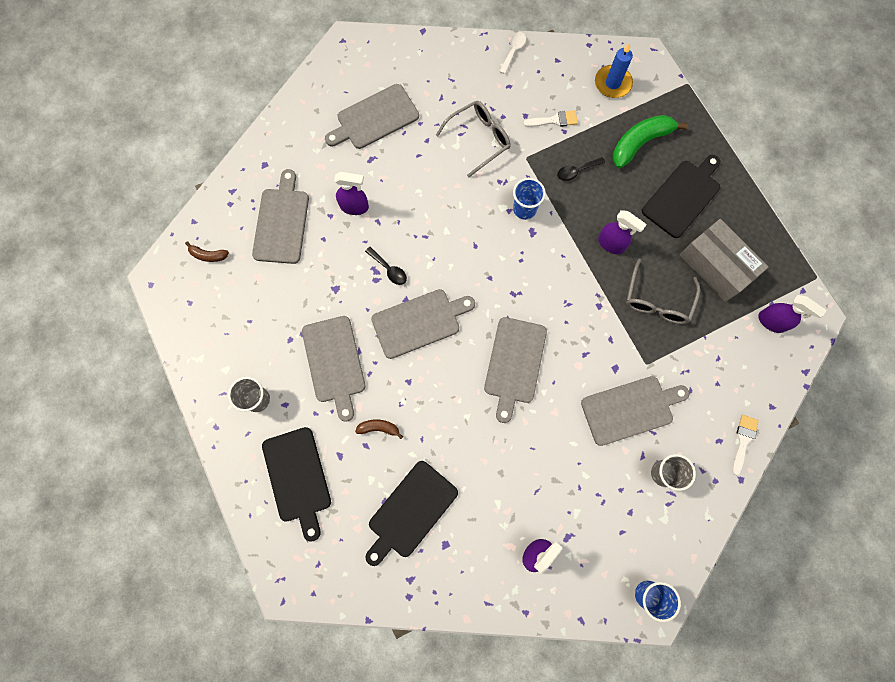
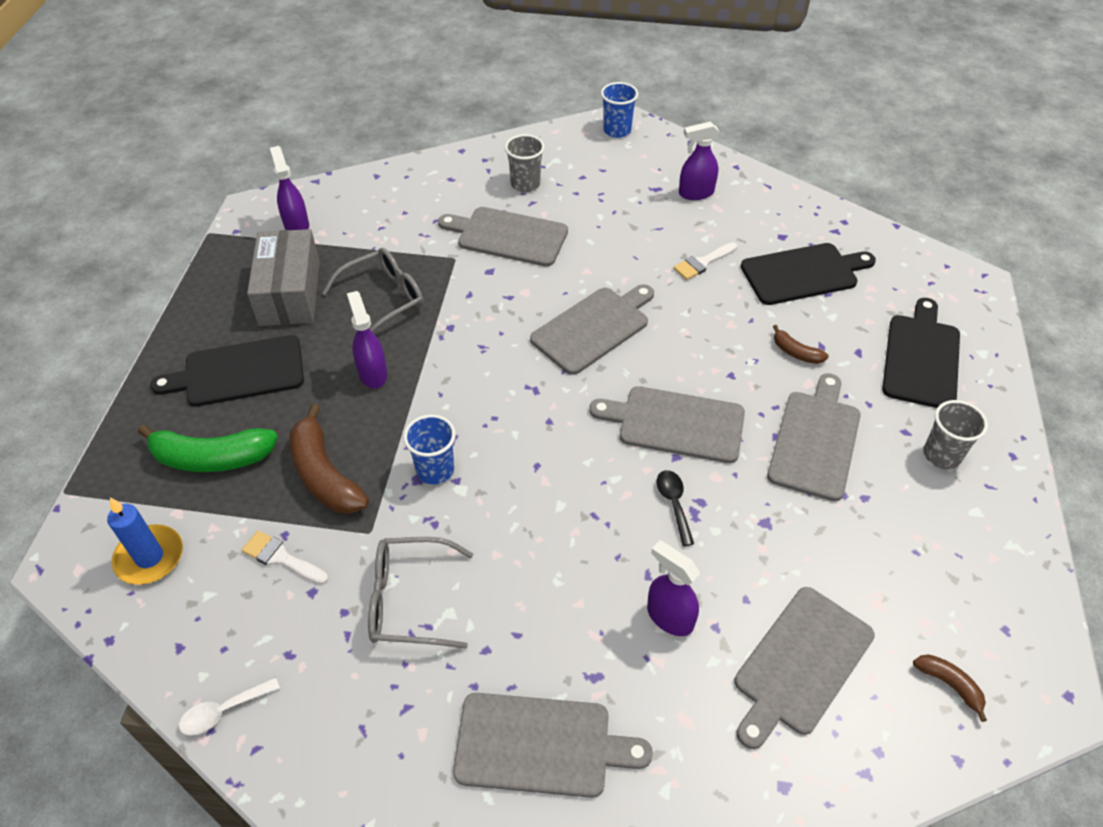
camera: 145 degrees left, 25 degrees down
(576, 171) = (324, 474): black spoon -> brown banana
(743, 440) = (429, 169): white brush -> white brush (702, 263)

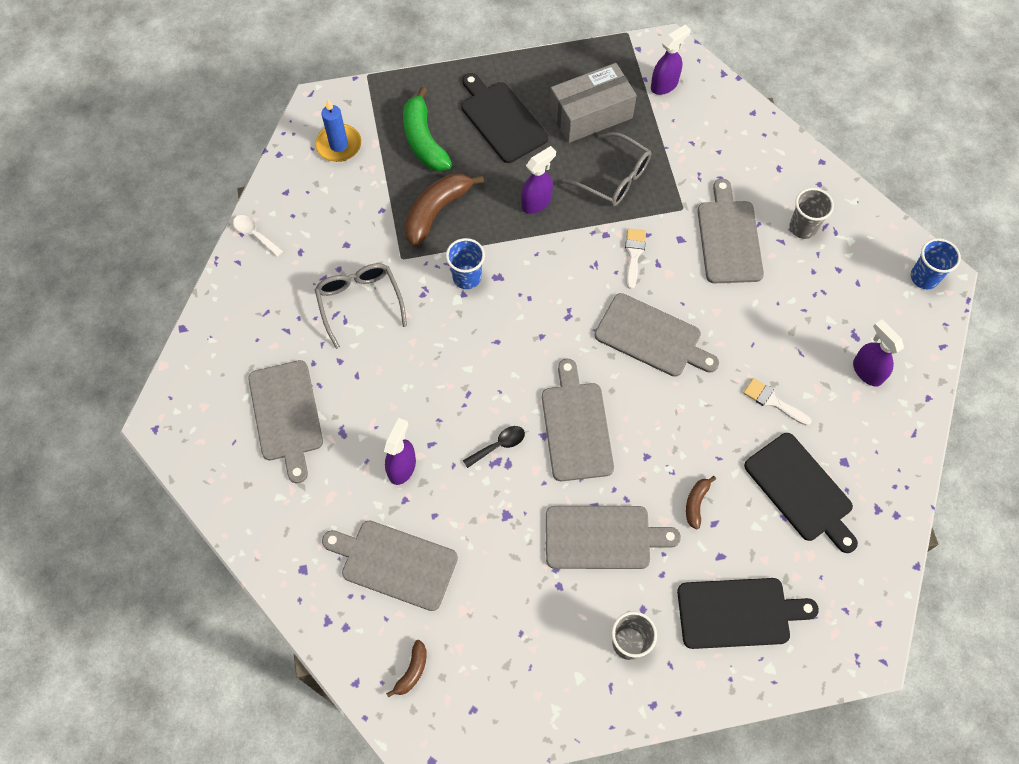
camera: 70 degrees right, 15 degrees up
(281, 558) = (364, 216): white brush -> white brush (634, 254)

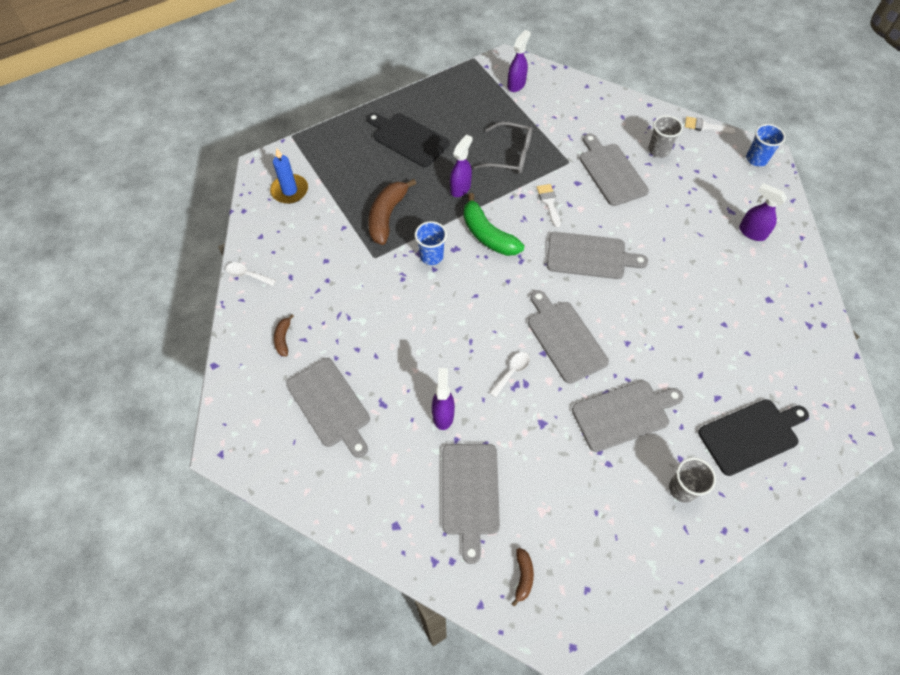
camera: 20 degrees left, 5 degrees down
(359, 302) = (354, 300): grey glasses -> none
(394, 563) = (470, 493): grey cutting board -> grey cutting board turned 90 degrees counterclockwise
(424, 140) = (355, 169): green banana -> green banana (487, 235)
(498, 445) = (512, 372): black spoon -> white spoon
(590, 114) = (472, 117): grey box -> none
(696, 503) = (680, 364): brown banana -> brown banana (283, 338)
(772, 401) = (698, 273): white brush -> white brush (705, 126)
(801, 490) = (750, 330): black cutting board -> none

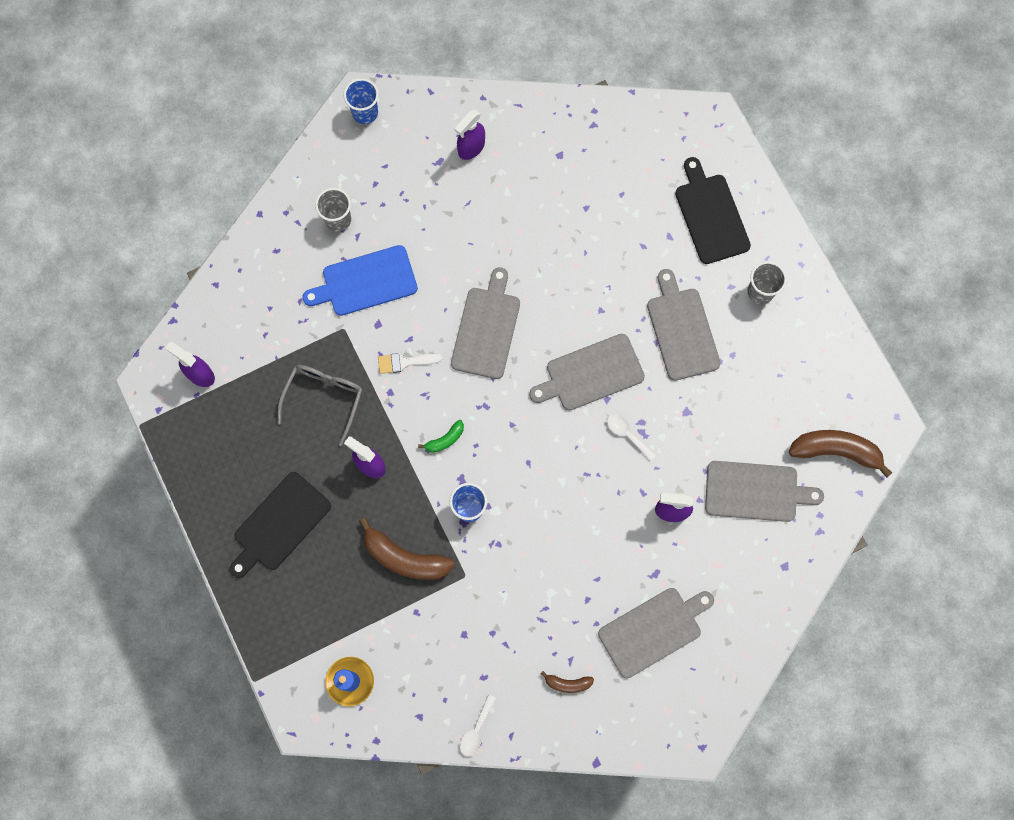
camera: 85 degrees left, 15 degrees up
(487, 235) = (445, 440): green banana -> green banana, size x0.50
(523, 577) = (836, 451): brown banana -> brown banana, size x1.99
(611, 172) = (365, 282): grey cutting board -> blue cutting board
(705, 126) = (306, 157): white brush -> none

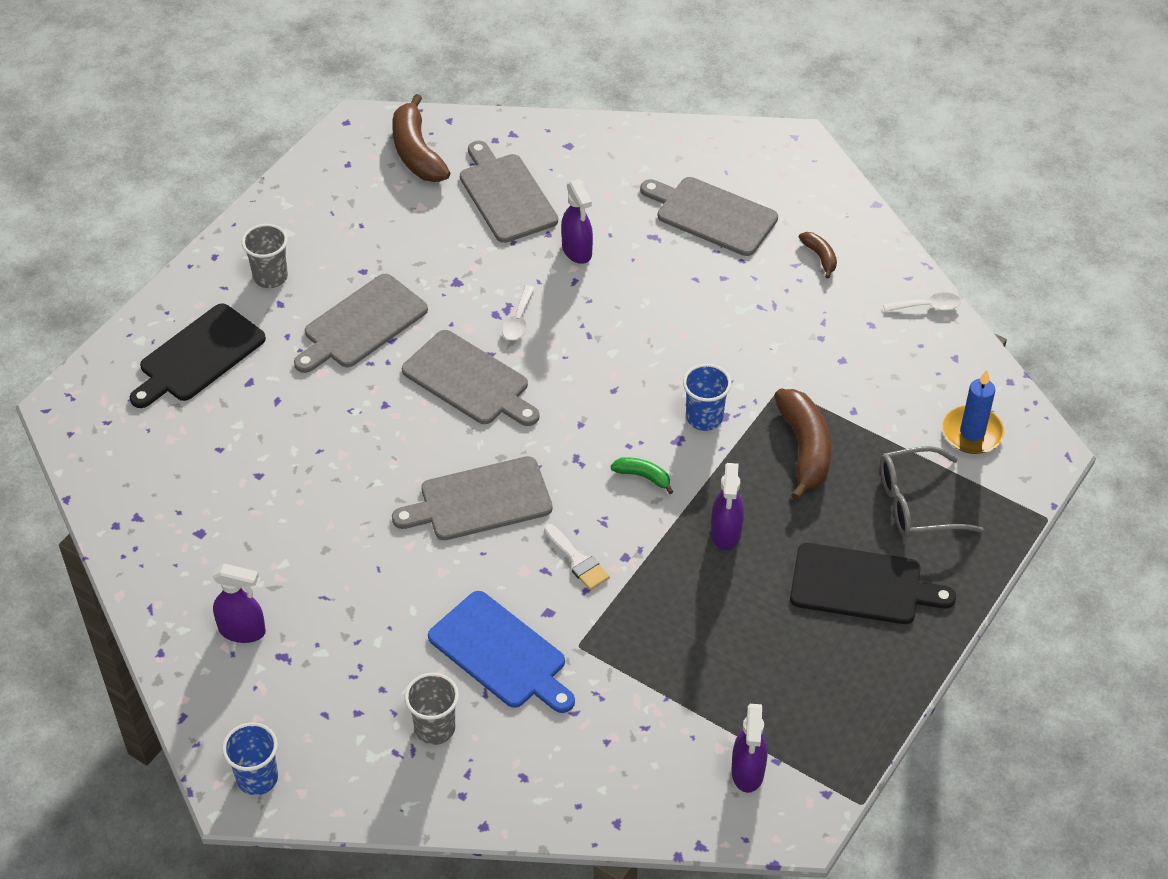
camera: 120 degrees left, 25 degrees down
(324, 398) = (680, 620): grey glasses -> grey glasses (916, 504)

